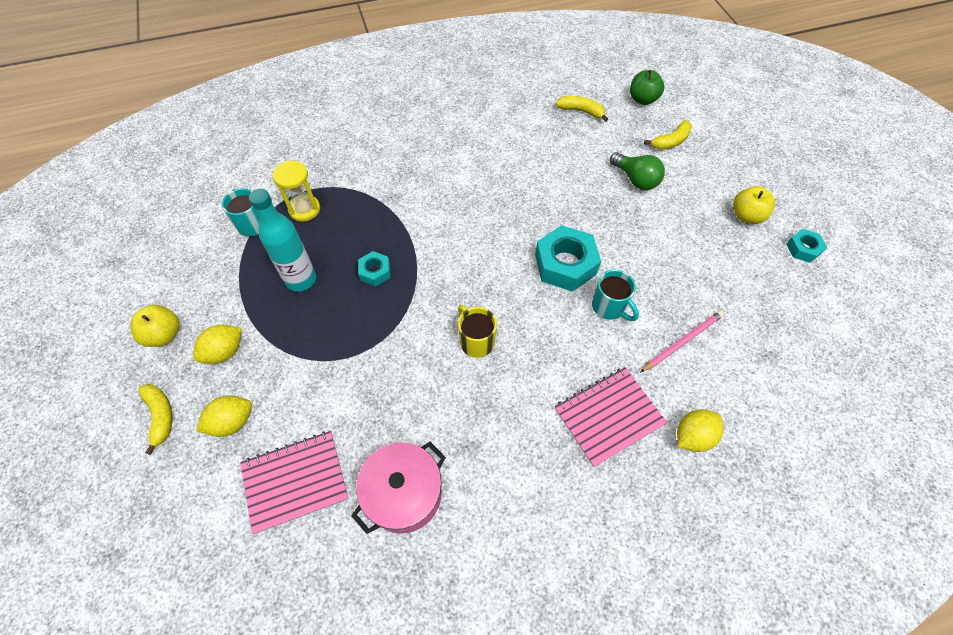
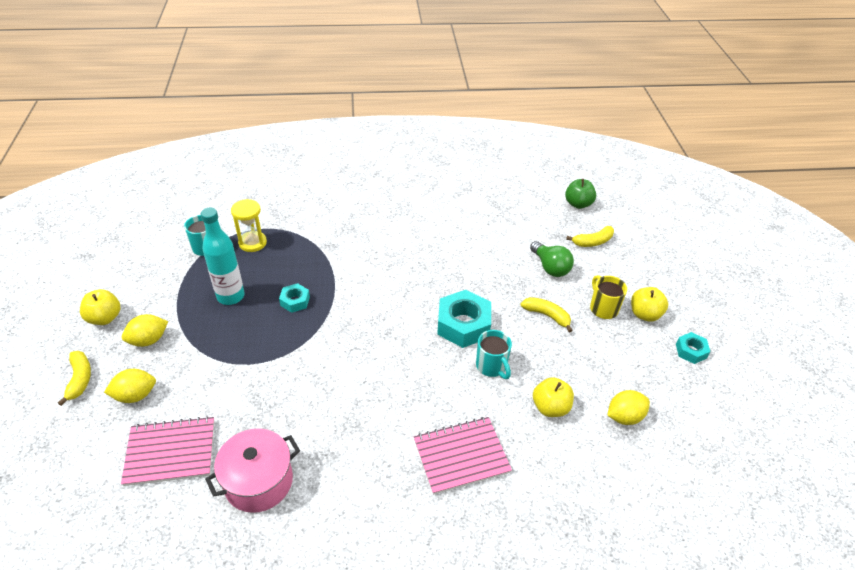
camera: 10 degrees right, 15 degrees down
(476, 341) = (363, 372): yellow mug -> yellow mug (603, 308)
(581, 111) = (518, 205): yellow banana -> yellow banana (547, 315)
(682, 341) = (550, 407): pink pencil -> yellow apple
(693, 436) = (534, 488): yellow lemon -> yellow lemon (624, 416)

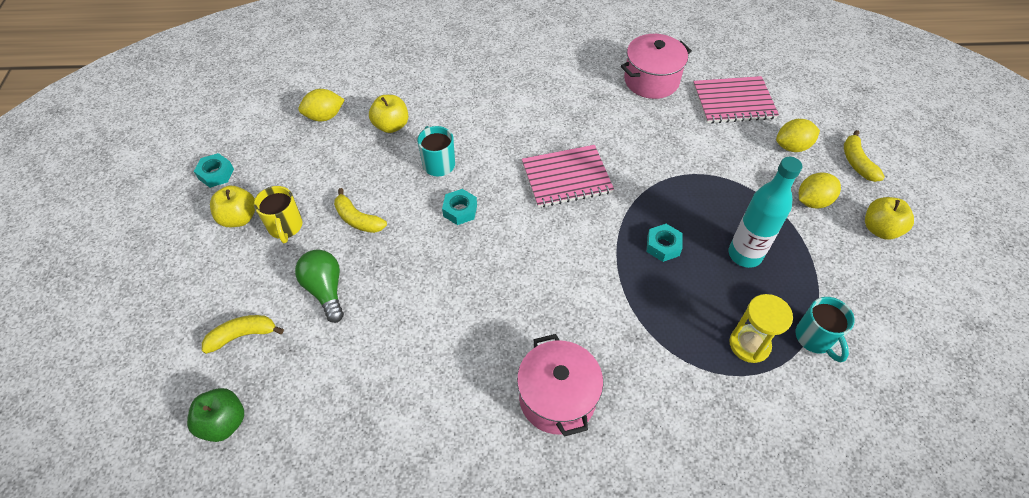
camera: 175 degrees left, 10 degrees up
(384, 216) = (557, 398): none -> pink pot
(461, 456) = (483, 92): pink notebook -> pink notebook (566, 177)
(463, 324) = (460, 210): turquoise nut -> turquoise nut, size x0.53

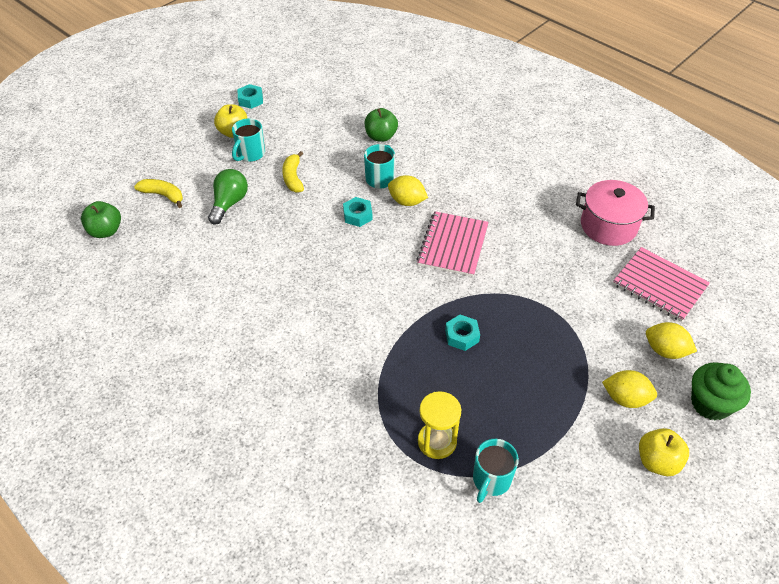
camera: 45 degrees right, 5 degrees down
(285, 227) = (250, 154): yellow mug -> turquoise mug
(324, 116) = (348, 105): yellow lemon -> yellow lemon (407, 201)
(391, 126) = (381, 136): yellow apple -> green apple
(557, 398) = (275, 363): pink pot -> none
(566, 177) = (453, 245): pink notebook -> pink notebook turned 75 degrees clockwise
(745, 255) = (515, 388): turquoise bottle -> none
(857, 162) = (710, 404): yellow banana -> green cupcake

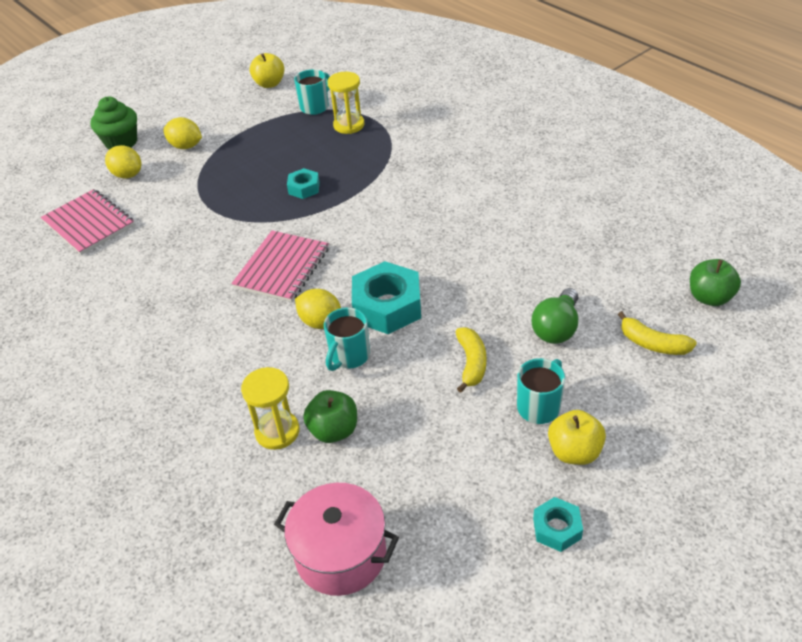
camera: 170 degrees left, 5 degrees down
(357, 215) = (387, 306): turquoise nut -> turquoise nut, size x1.89
(416, 134) = (277, 431): none -> yellow hourglass
(608, 226) = (93, 283): pink pot -> pink pot (341, 554)
(657, 461) = (188, 114): yellow apple -> yellow apple (269, 84)

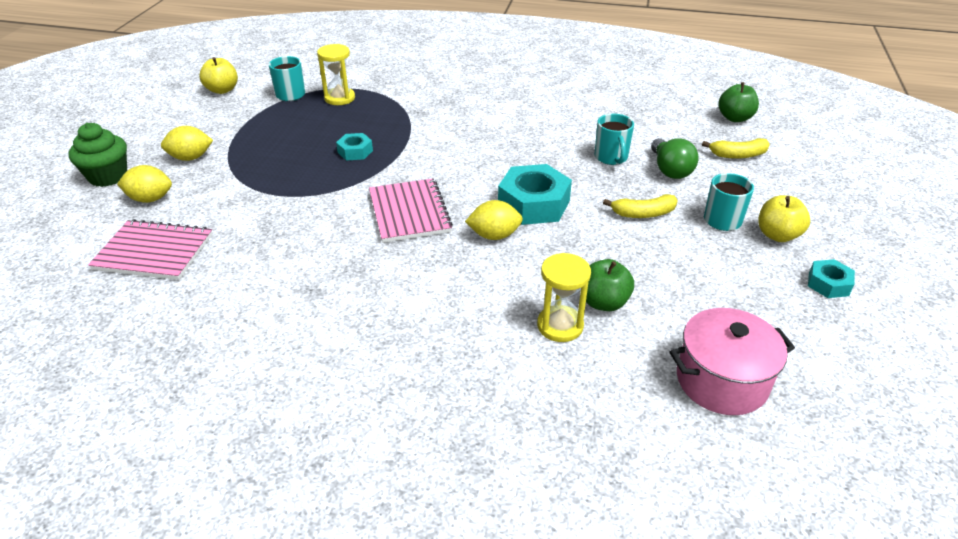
camera: 40 degrees left, 5 degrees down
(349, 356) = (548, 248): turquoise mug -> turquoise mug (611, 158)
(471, 363) = (643, 213): yellow banana -> yellow banana turned 120 degrees clockwise

